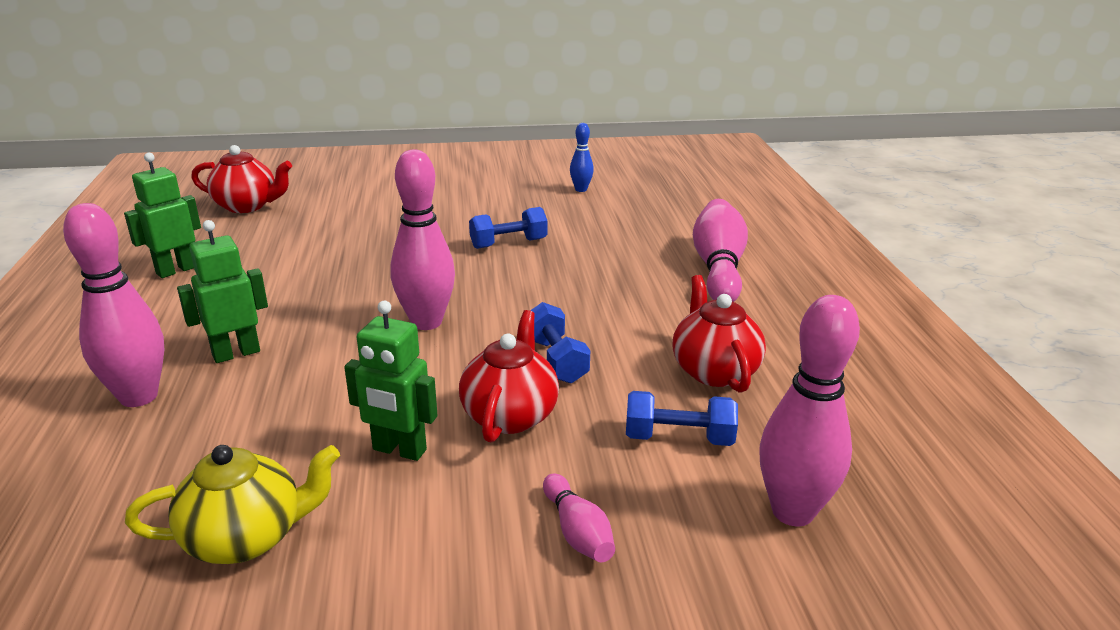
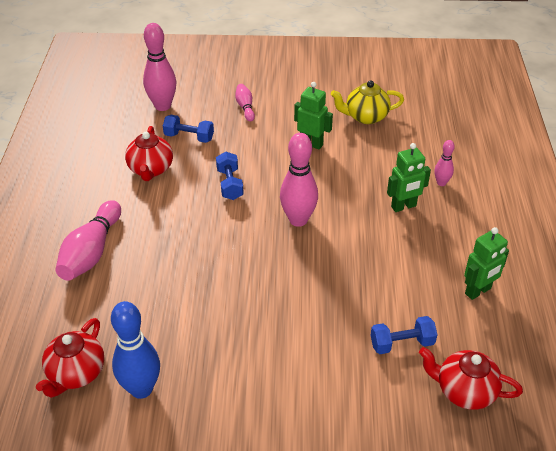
camera: 170 degrees left, 15 degrees up
(139, 396) = (441, 183): pink bowling pin -> pink bowling pin, size x0.52
(508, 243) = (232, 300): blue dumbbell -> blue dumbbell (402, 343)
(510, 415) = (260, 155): red teapot -> red teapot (76, 373)
(581, 189) = (141, 389): blue bowling pin -> blue bowling pin, size x1.91

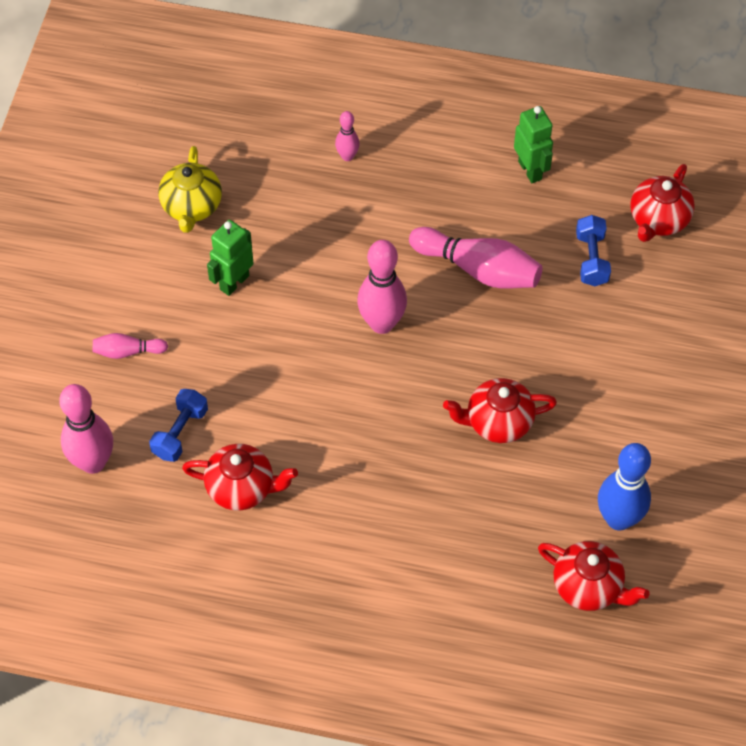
camera: 80 degrees left, 15 degrees up
(92, 252) = (393, 568): pink bowling pin -> pink bowling pin (478, 269)
(224, 297) = (498, 422): none -> red teapot
(230, 184) = (296, 392): blue dumbbell -> none
(403, 206) = (381, 206): green robot -> none

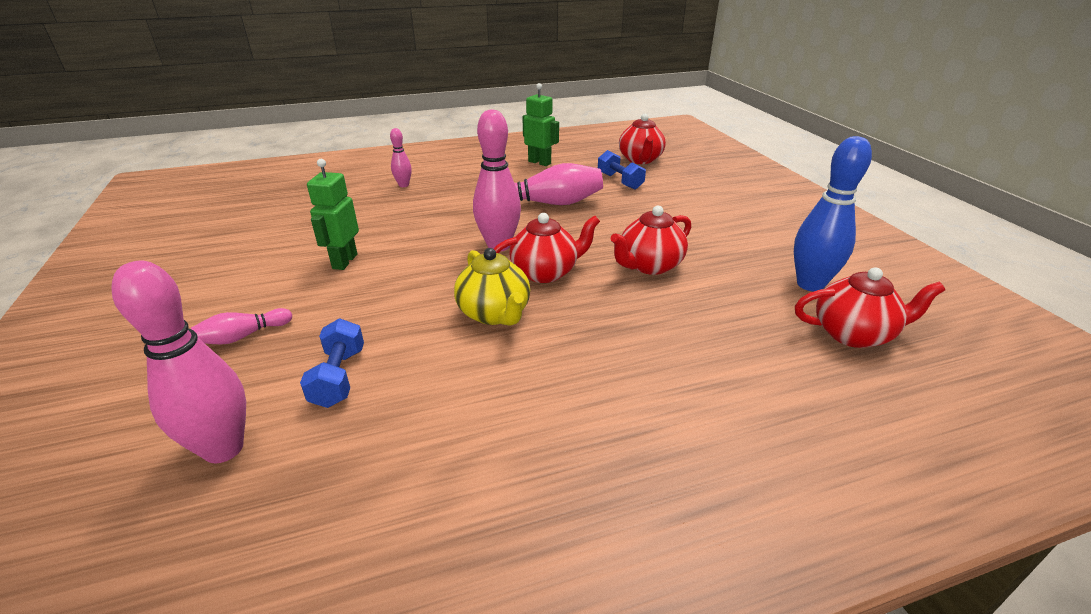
camera: 30 degrees left, 25 degrees down
(191, 207) = (280, 235): yellow teapot -> yellow teapot (494, 313)
(242, 488) = (444, 396): red teapot -> red teapot (545, 272)

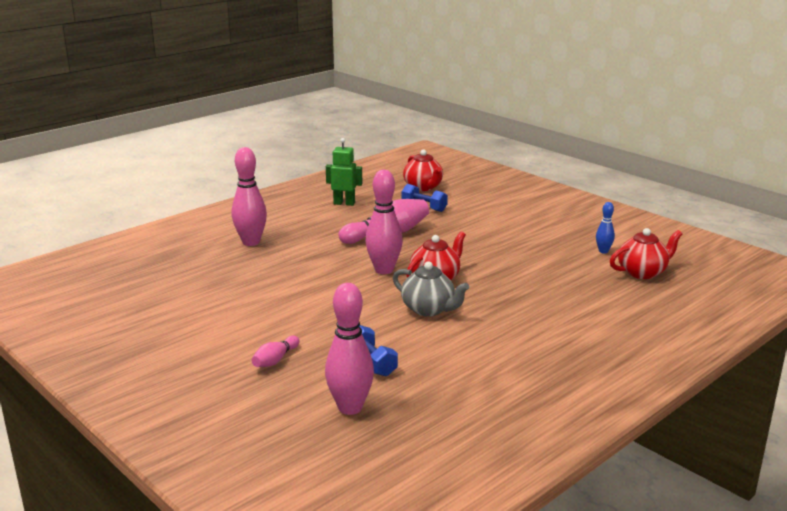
camera: 25 degrees left, 10 degrees down
(344, 261) = (281, 304): green robot -> none
(403, 185) = (251, 242): pink bowling pin -> pink bowling pin, size x1.91
(494, 313) = (429, 309): yellow teapot -> grey teapot
(649, 265) = (499, 261): red teapot -> none
(810, 284) = (603, 251): blue bowling pin -> blue bowling pin, size x0.52

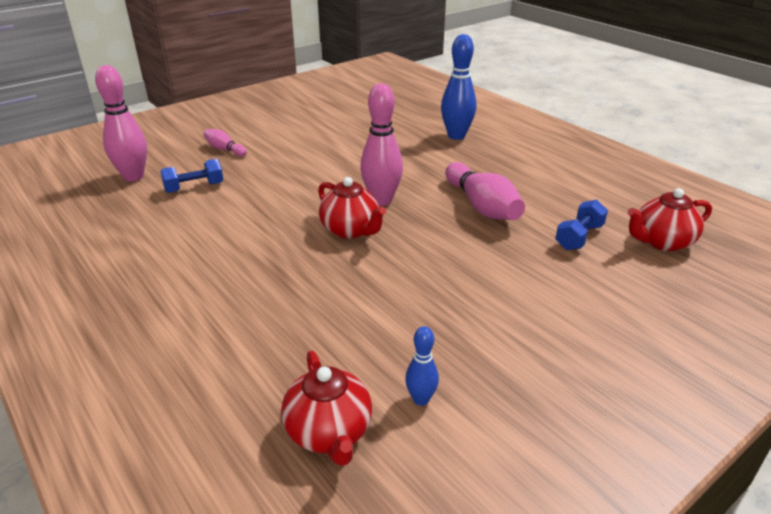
camera: 95 degrees right, 10 degrees up
(251, 242) = (456, 136): pink bowling pin -> blue bowling pin
(344, 203) = (576, 182): green robot -> none
(429, 309) = (280, 221): grey teapot -> none

